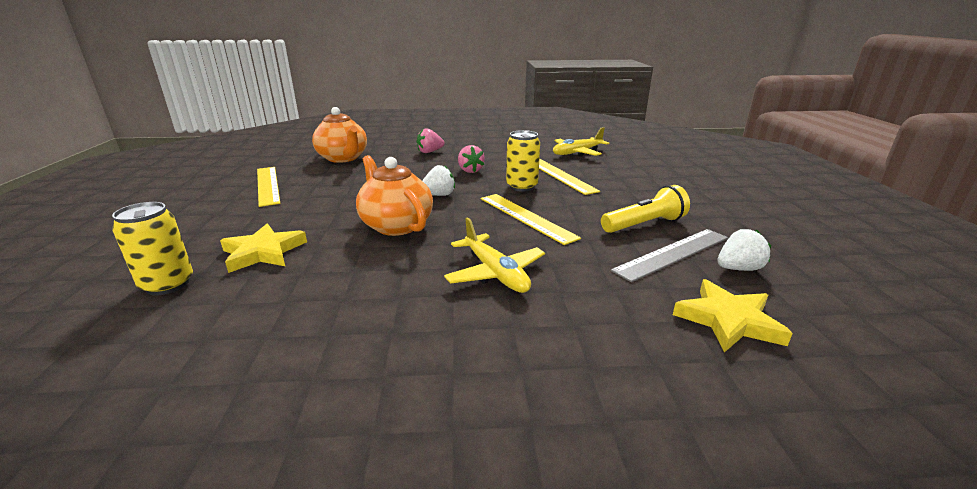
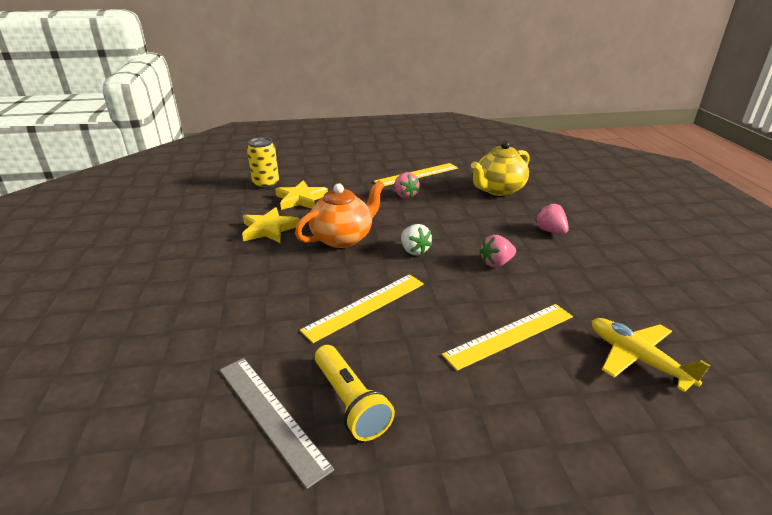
camera: 85 degrees right, 5 degrees up
(317, 193) = (405, 195): none -> pink strawberry
(343, 158) = (498, 190): orange teapot -> yellow teapot
(495, 273) = (254, 292): yellow plane -> none
(522, 187) = (455, 302): yellow can -> none
(728, 320) = (136, 430): yellow star -> yellow star (269, 229)
(738, 268) = (225, 473): white strawberry -> none

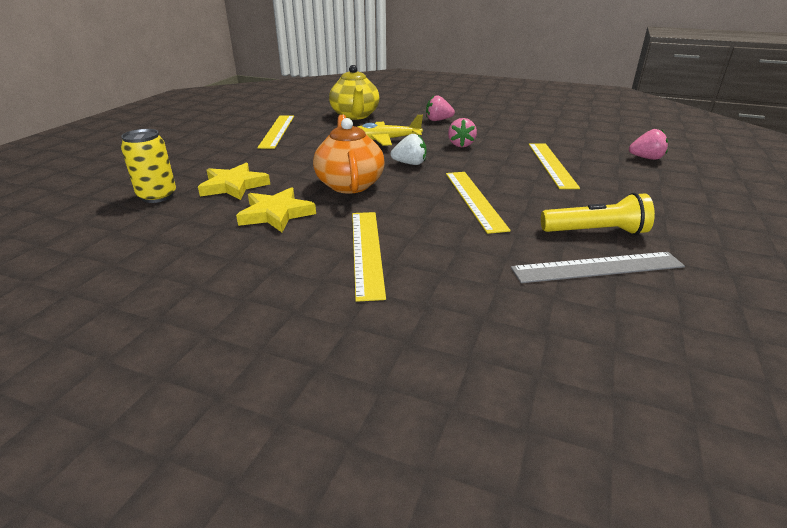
camera: 60 degrees left, 0 degrees up
(235, 282) = (367, 251): none -> yellow ruler
(405, 195) = (309, 144): pink strawberry -> pink strawberry (646, 158)
(636, 358) = (595, 143): yellow plane -> yellow plane (384, 140)

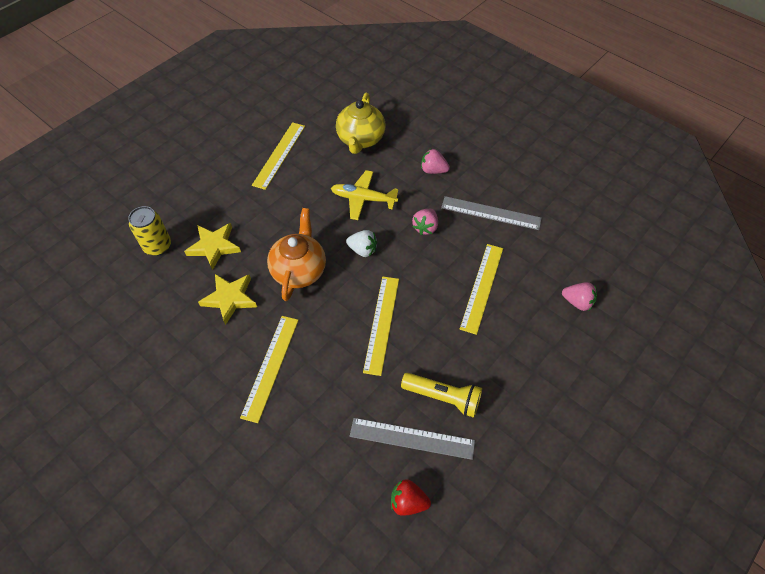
camera: 20 degrees right, 25 degrees up
(513, 131) = (491, 213): none -> grey ruler
(656, 320) = (408, 502): none -> red strawberry

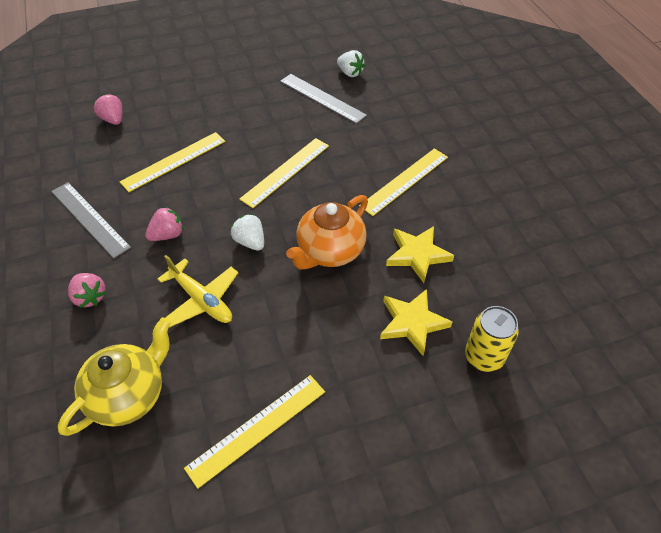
camera: 150 degrees left, 5 degrees down
(408, 502) = (350, 73): red strawberry -> white strawberry
(443, 397) = (280, 109): yellow flashlight -> none

